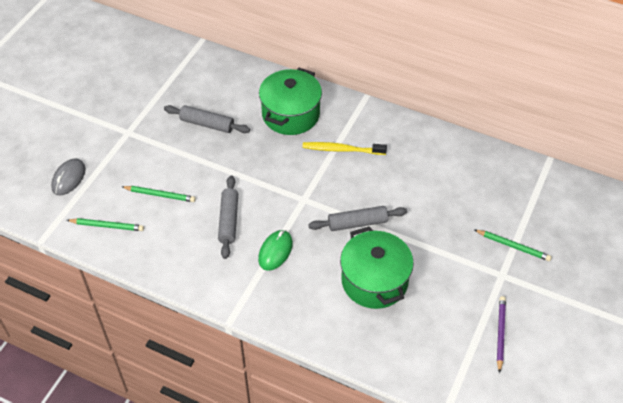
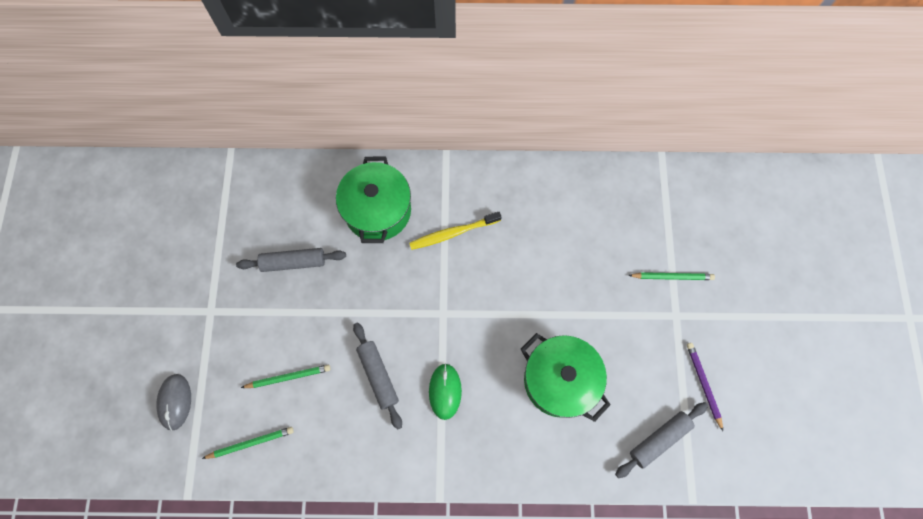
camera: 25 degrees left, 20 degrees up
(357, 223) = (511, 318): grey rolling pin -> grey rolling pin (659, 440)

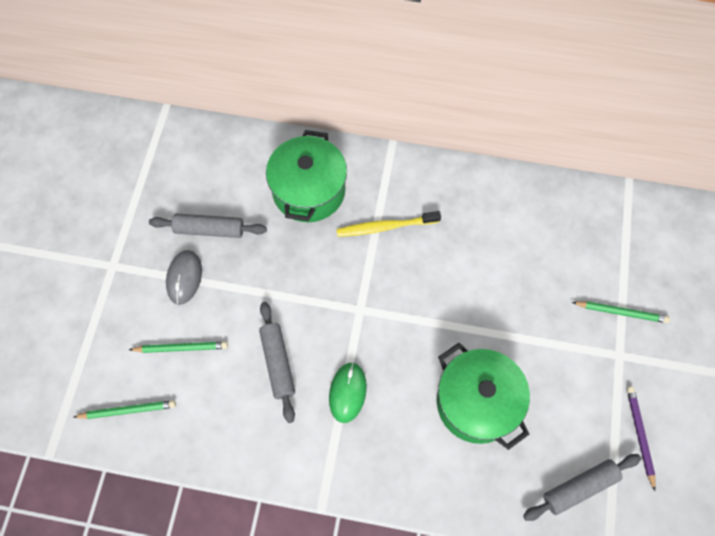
camera: 10 degrees right, 5 degrees down
(175, 402) = (56, 353): grey mouse -> grey mouse (184, 278)

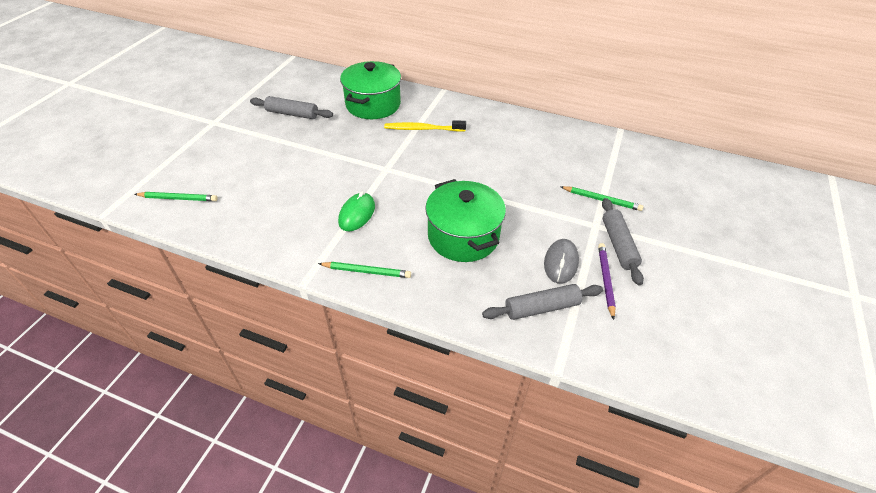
camera: 10 degrees right, 20 degrees down
(181, 348) = (239, 170): green pencil -> green pencil (367, 271)
(184, 278) = (261, 135): grey mouse -> grey mouse (560, 263)
(277, 363) = (308, 189): grey rolling pin -> grey rolling pin (618, 245)

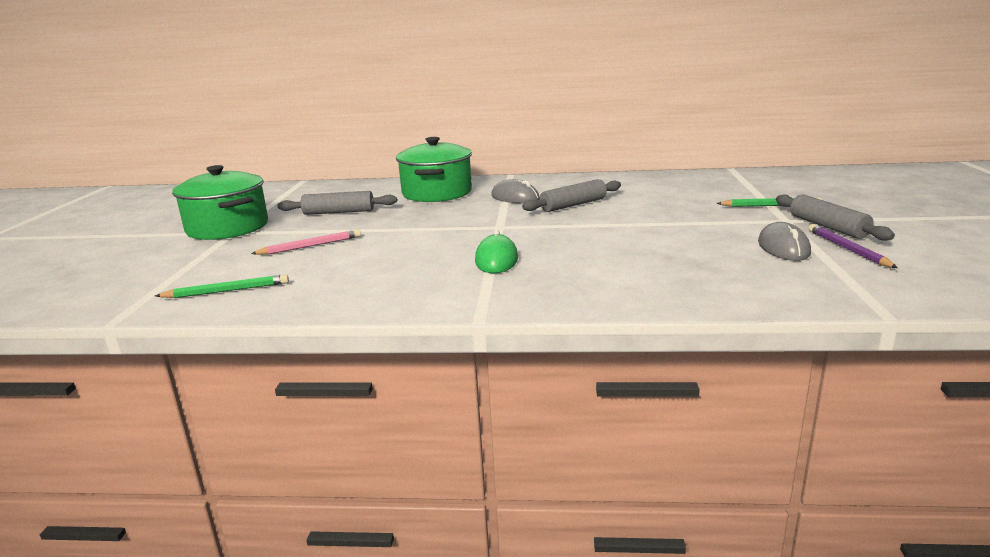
camera: 15 degrees left, 25 degrees down
(252, 157) = (310, 246): none -> pink pencil
(367, 271) = (557, 295): green pencil -> none
(423, 129) = (515, 198): yellow toothbrush -> grey mouse
(463, 236) = (648, 251): green pot -> green pot (228, 228)
(541, 308) = (805, 279): grey rolling pin -> grey rolling pin (573, 205)

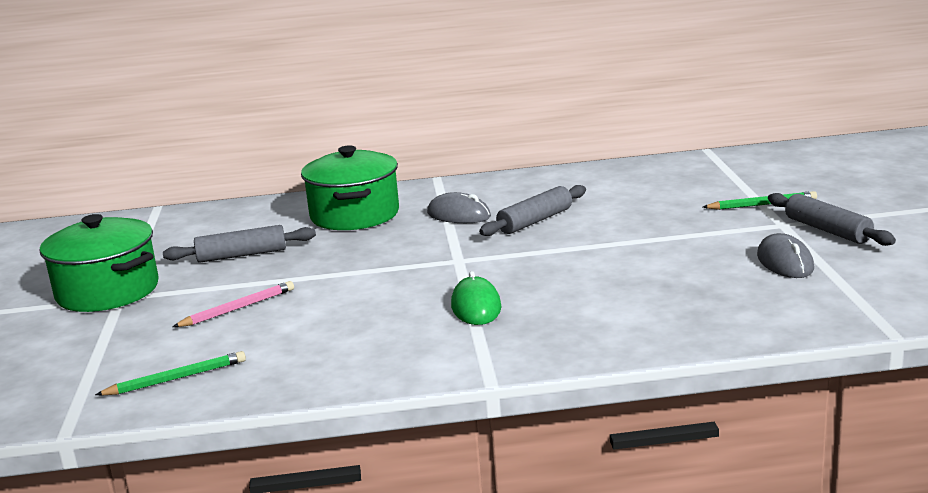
camera: 10 degrees left, 0 degrees up
(847, 249) = (850, 258): purple pencil -> none

